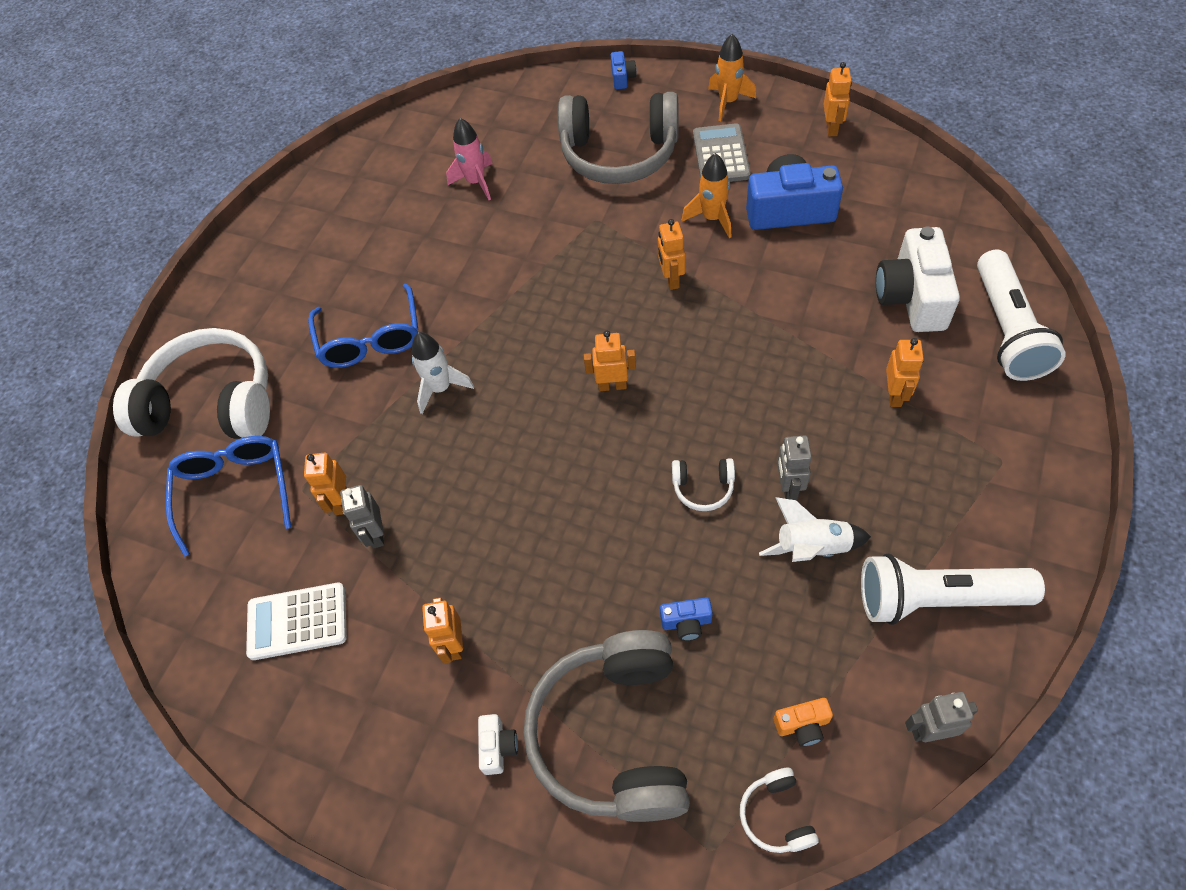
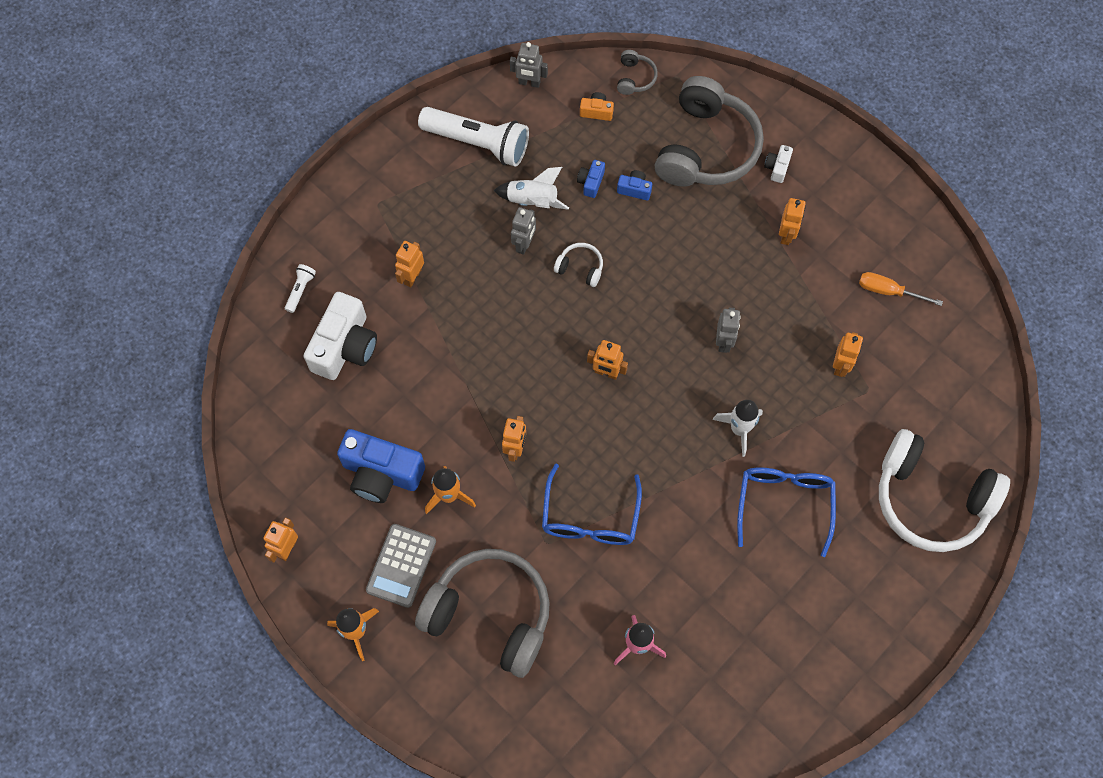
camera: 165 degrees left, 10 degrees up
(235, 491) = (920, 408): blue glasses -> blue glasses (590, 516)
(297, 621) = (888, 291): white calculator -> orange screwdriver
(376, 534) = (820, 330): grey robot -> grey robot (724, 342)
(622, 78) = (437, 722): blue camera -> blue camera (591, 182)
(776, 815) = (635, 78): white headphones -> grey headphones
(1007, 330) = (300, 290): white flashlight -> white flashlight, size x0.43

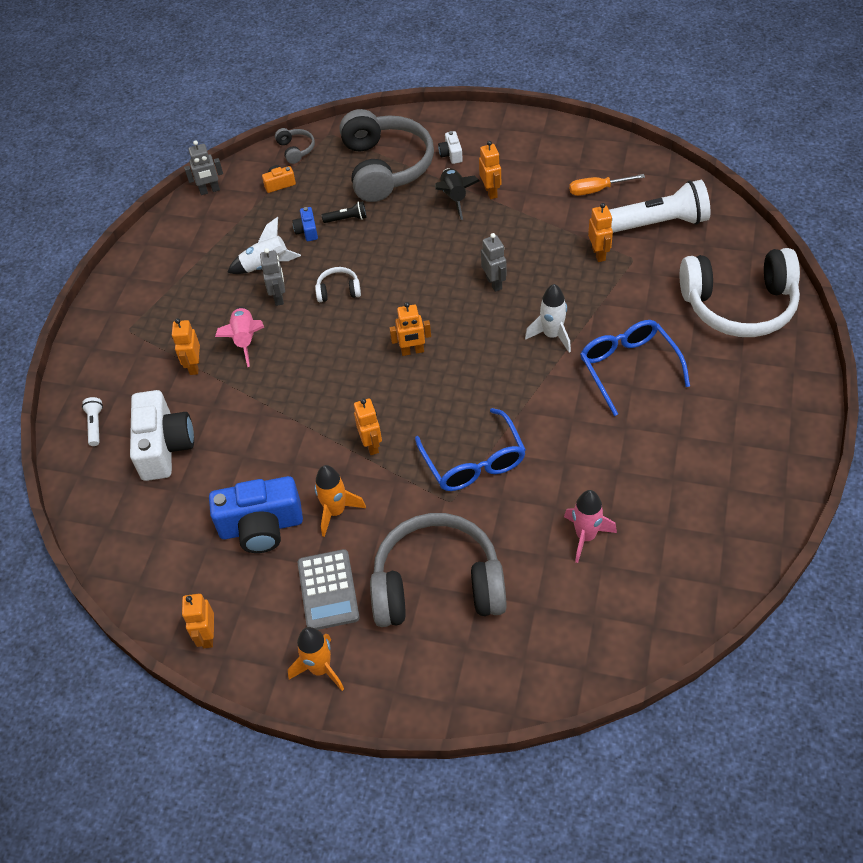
camera: 25 degrees left, 15 degrees down
(470, 274) = (245, 340): none -> pink rocket
(477, 143) = (192, 248): white flashlight -> white flashlight (656, 224)
(634, 189) = (347, 219): blue camera -> black flashlight
(748, 222) = (454, 198): none -> black rocket

